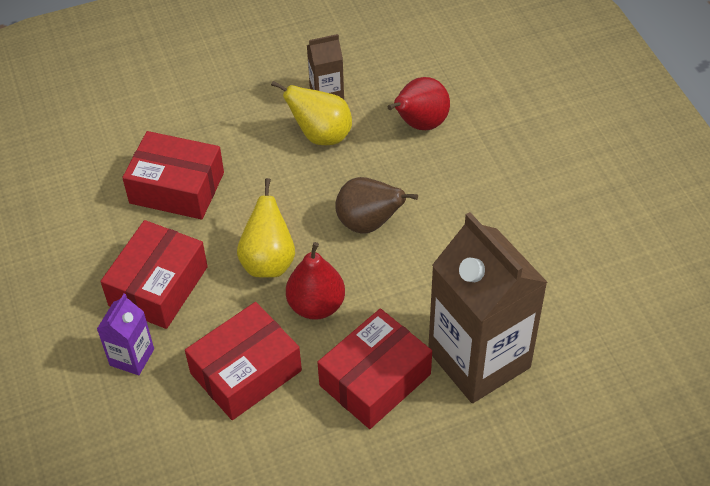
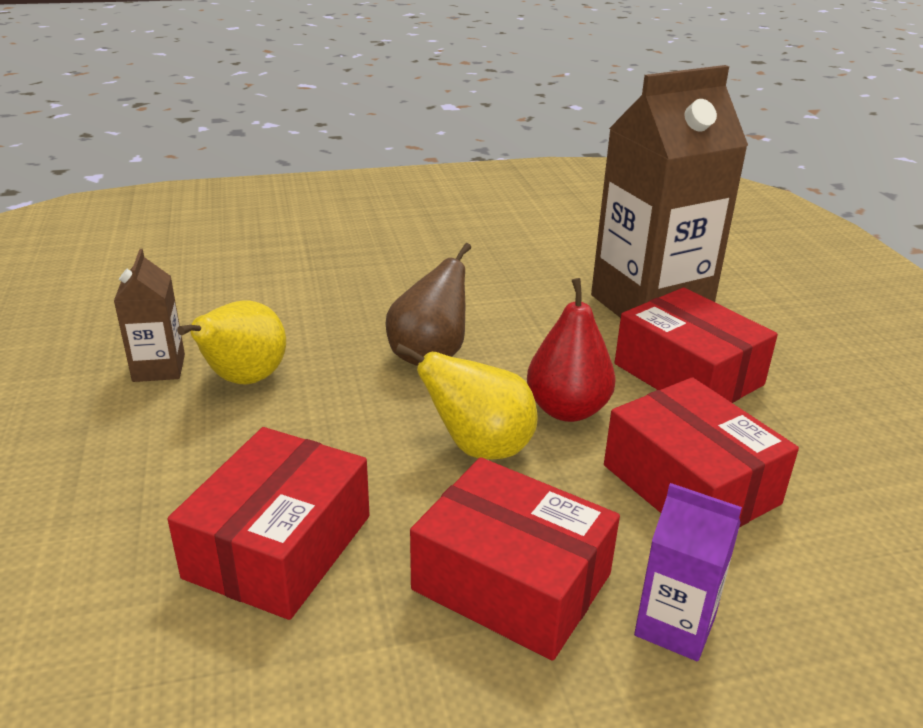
camera: 85 degrees left, 20 degrees down
(419, 124) = (270, 303): red pear -> none

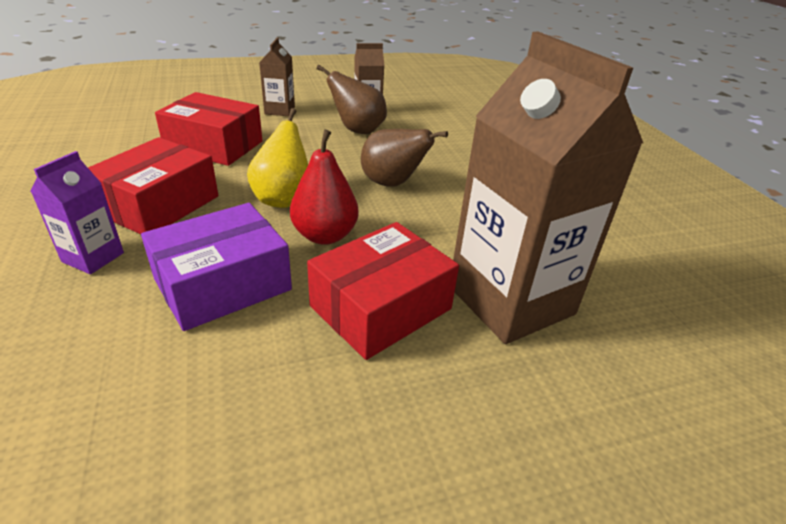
camera: 85 degrees right, 5 degrees up
(118, 472) = (279, 110): none -> brown carton
(243, 380) = (357, 130): yellow pear -> brown pear
(690, 484) = (223, 284): red box -> purple box

